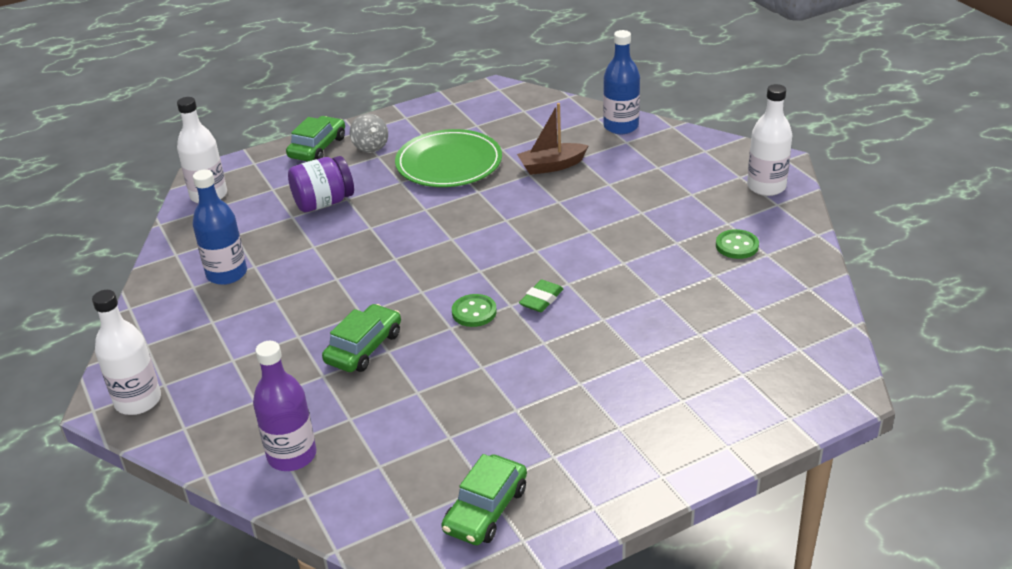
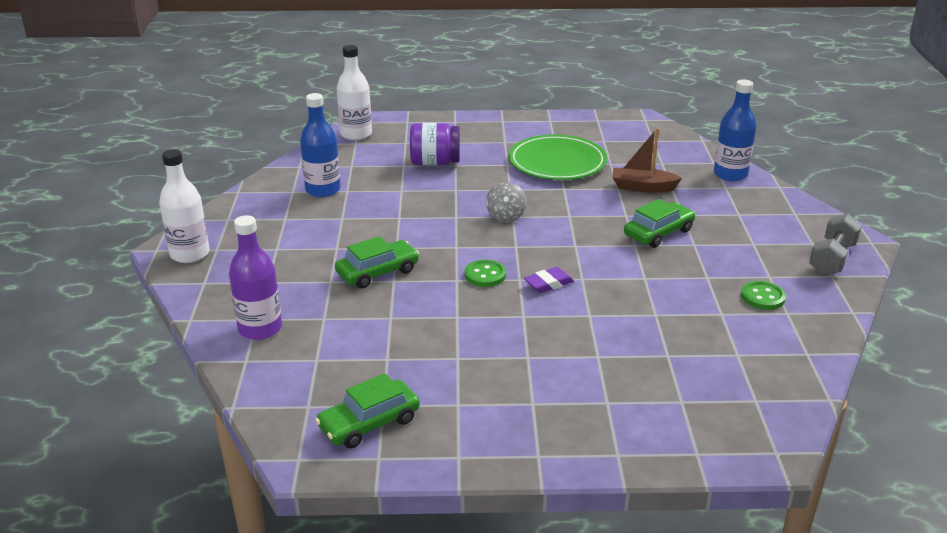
camera: 25 degrees right, 5 degrees down
(317, 147) = (463, 124): green car -> green car (658, 233)
(370, 147) = (504, 134): grey spinning top -> grey spinning top (506, 216)
(541, 299) = (548, 283): green eraser -> purple eraser
(766, 187) = (832, 258): white bottle -> grey dumbbell

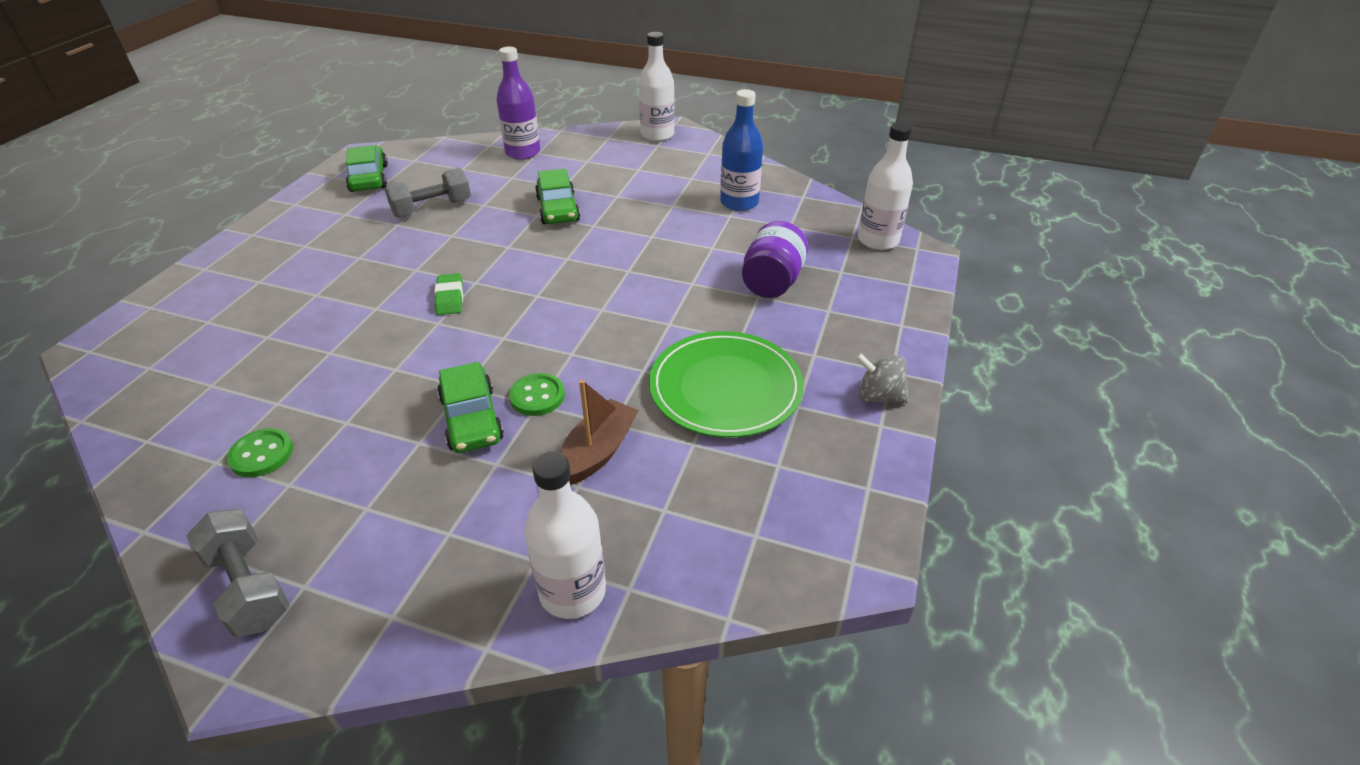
camera: 110 degrees right, 10 degrees up
(414, 347) = (432, 208): none -> grey dumbbell
(485, 275) = (501, 264): green button -> green button (537, 396)
(506, 216) = (605, 304): grey spinning top -> grey spinning top (878, 396)
(548, 283) = (450, 298): purple eraser -> green eraser
(730, 174) = (572, 591): blue bottle -> white bottle

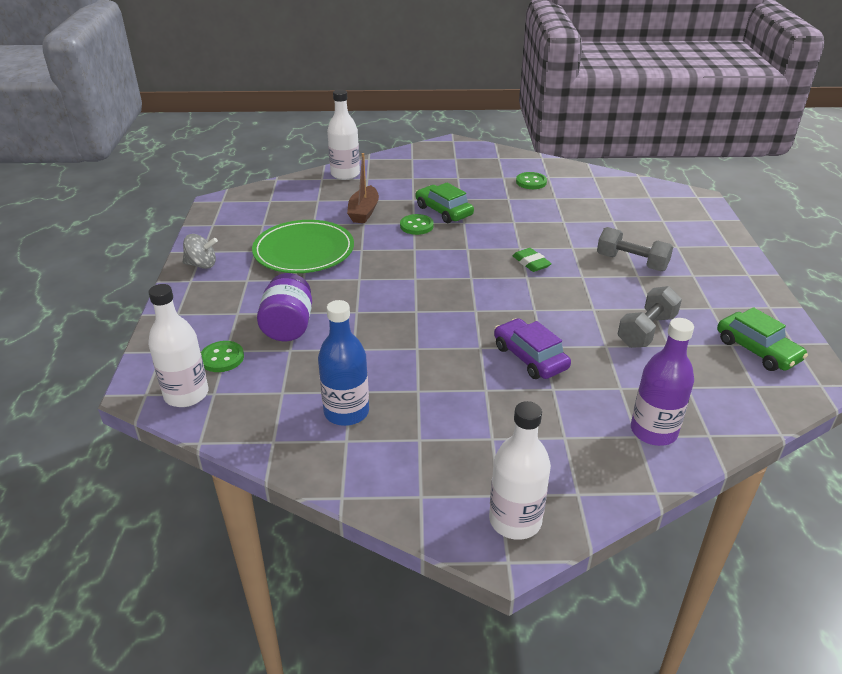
camera: 160 degrees right, 5 degrees down
(249, 586) = (476, 154): grey dumbbell -> grey dumbbell (631, 262)
(558, 209) = (530, 357): green car -> purple car
(845, 264) = (222, 358): none -> green button

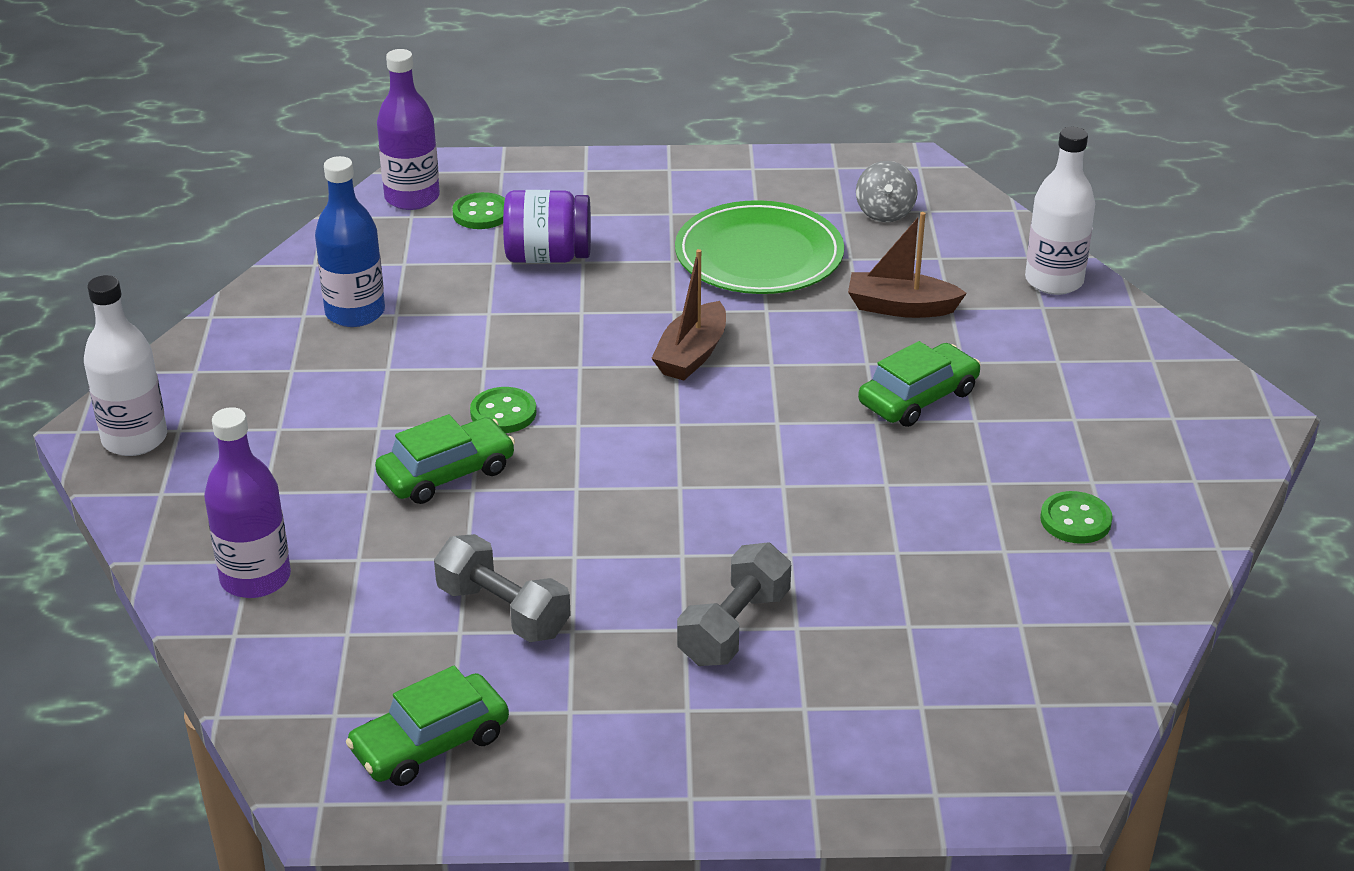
camera: 90 degrees right, 0 degrees up
(186, 394) = (412, 198): white bottle -> purple bottle
(202, 265) = (712, 172): grey spinning top -> grey spinning top (884, 213)
(405, 273) = (692, 355): none -> brown boat
(416, 226) = (855, 366): green button -> green button (503, 413)
(530, 357) = (446, 473): purple car -> green car
(531, 263) = (727, 495): green eraser -> none

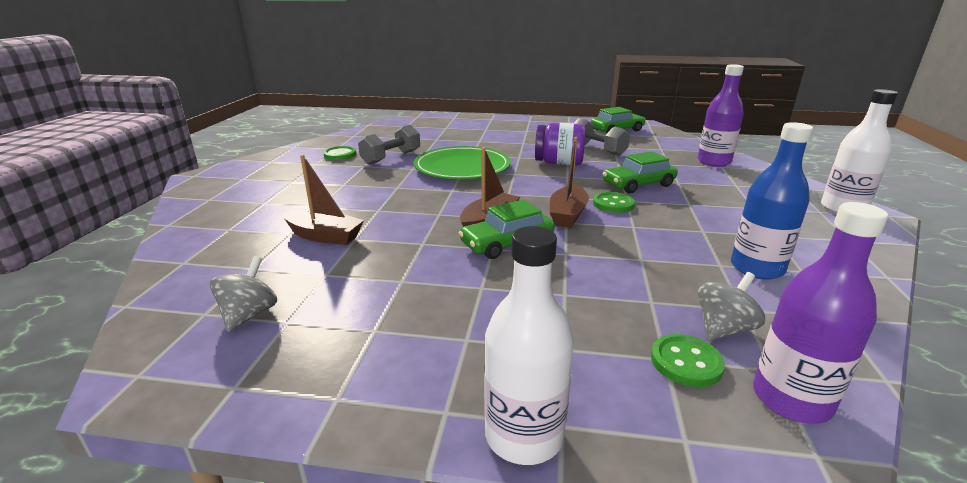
camera: 170 degrees left, 10 degrees down
(434, 242) = (723, 329): none -> grey spinning top
(548, 257) = (598, 301): purple jar -> purple jar (559, 163)
(577, 381) = (567, 215): none -> brown boat
(734, 627) = (503, 142): grey dumbbell -> grey dumbbell (391, 158)
(759, 255) = (401, 284): green plate -> green plate (462, 167)
(918, 398) = (364, 193): green car -> green car (507, 243)
(1054, 281) = (193, 243): white bottle -> white bottle (524, 436)

